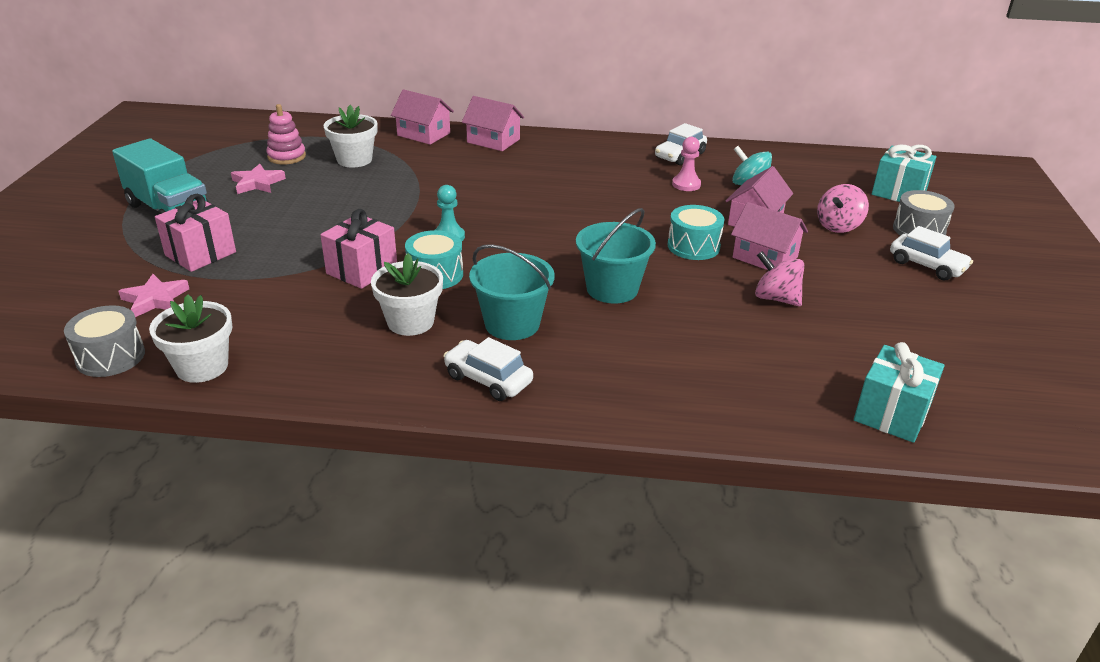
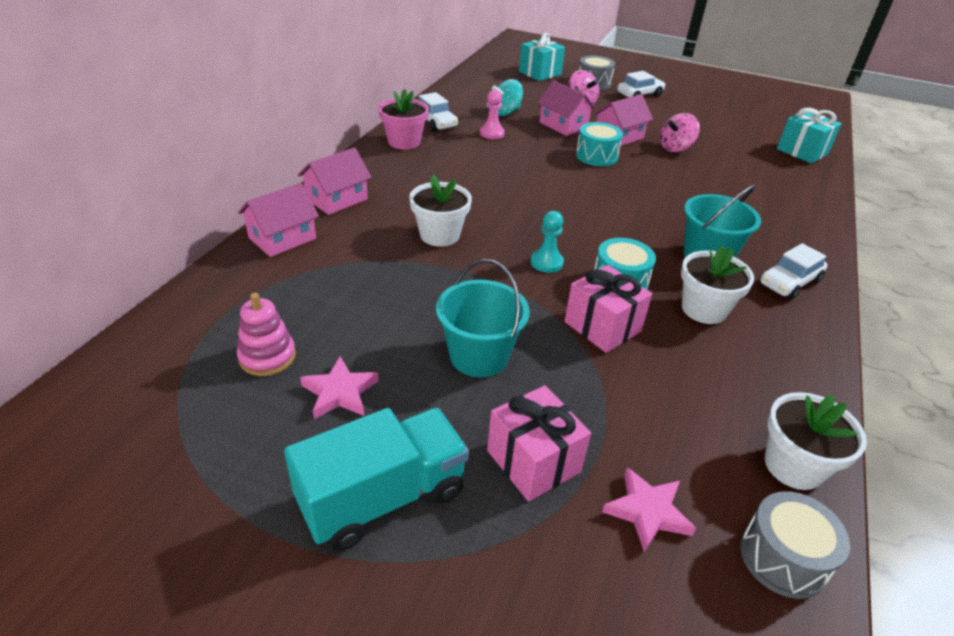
camera: 75 degrees left, 5 degrees up
(354, 160) = (320, 299): white flower pot -> white flower pot (439, 235)
(612, 289) = (656, 202): turquoise bucket -> turquoise bucket (479, 356)
(621, 148) = (404, 142): none -> pink flower pot

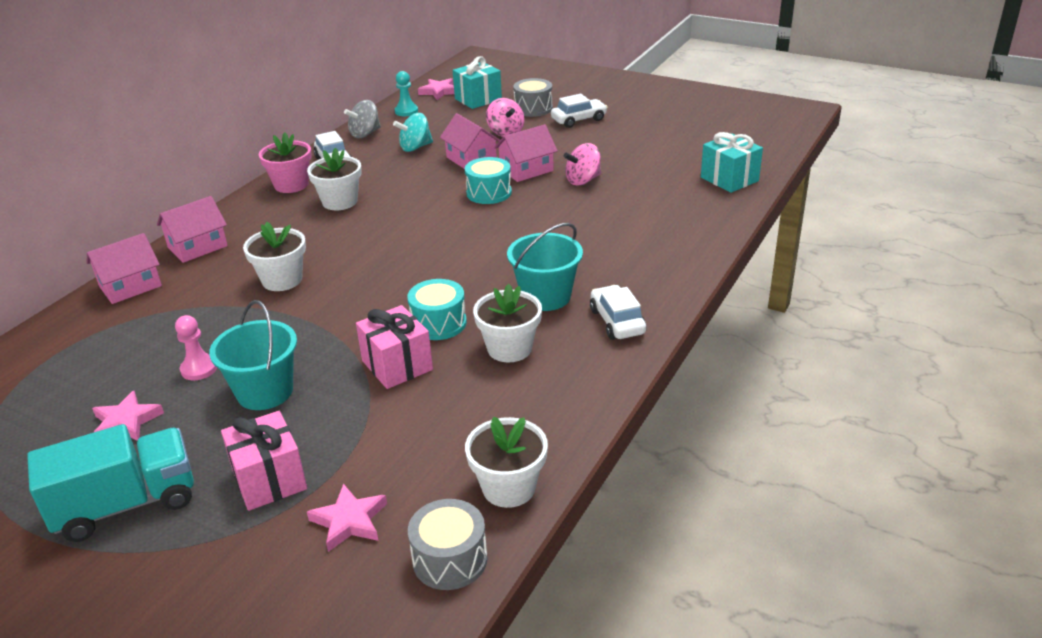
camera: 10 degrees right, 5 degrees down
(267, 357) = (75, 392): pink stacking toy -> none
(452, 98) = (365, 134): none -> grey spinning top
(459, 159) = (340, 202): none -> white flower pot
(491, 133) = (388, 172): pink pawn -> pink pawn (199, 369)
(501, 65) = (439, 91): none -> pink star
(546, 262) = (375, 305): turquoise pawn -> turquoise pawn (406, 111)
(789, 283) = (617, 321): white car -> white car turned 105 degrees clockwise

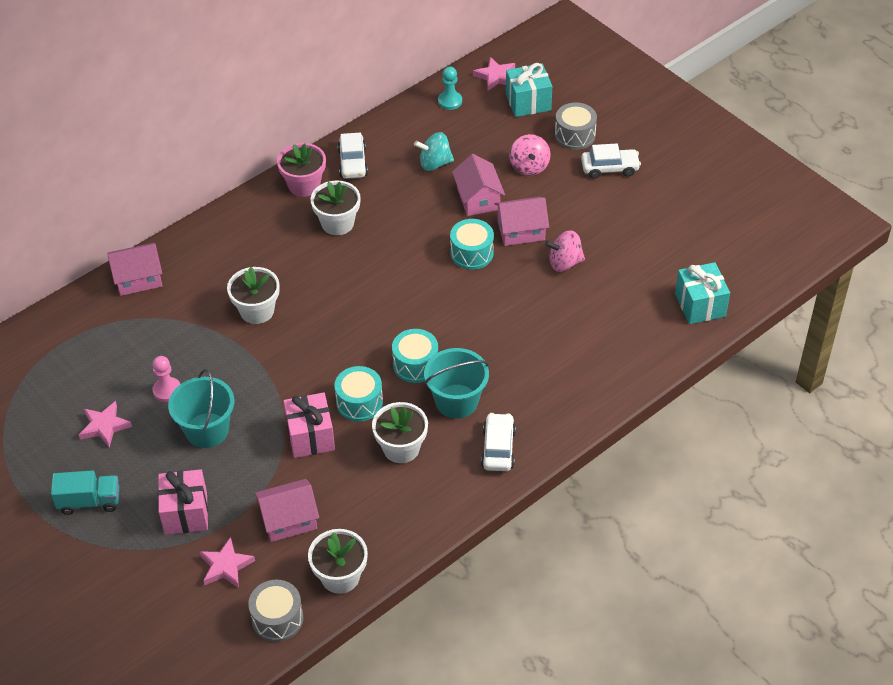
camera: 20 degrees right, 15 degrees up
(126, 504) = (89, 501): turquoise truck -> turquoise truck, size x0.64
(197, 247) = (202, 246): pink house -> pink house (289, 520)
(365, 134) = (396, 127): grey spinning top -> none
(483, 280) = (415, 364): none -> turquoise drum

